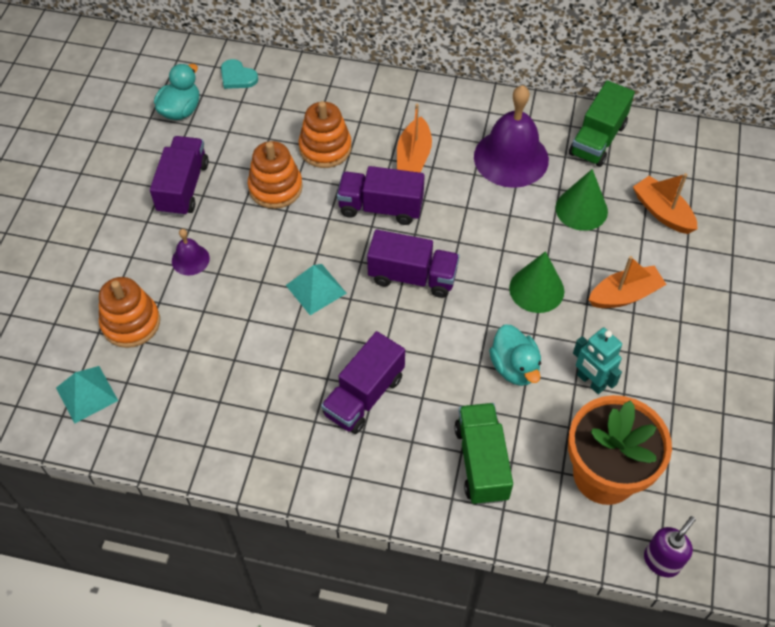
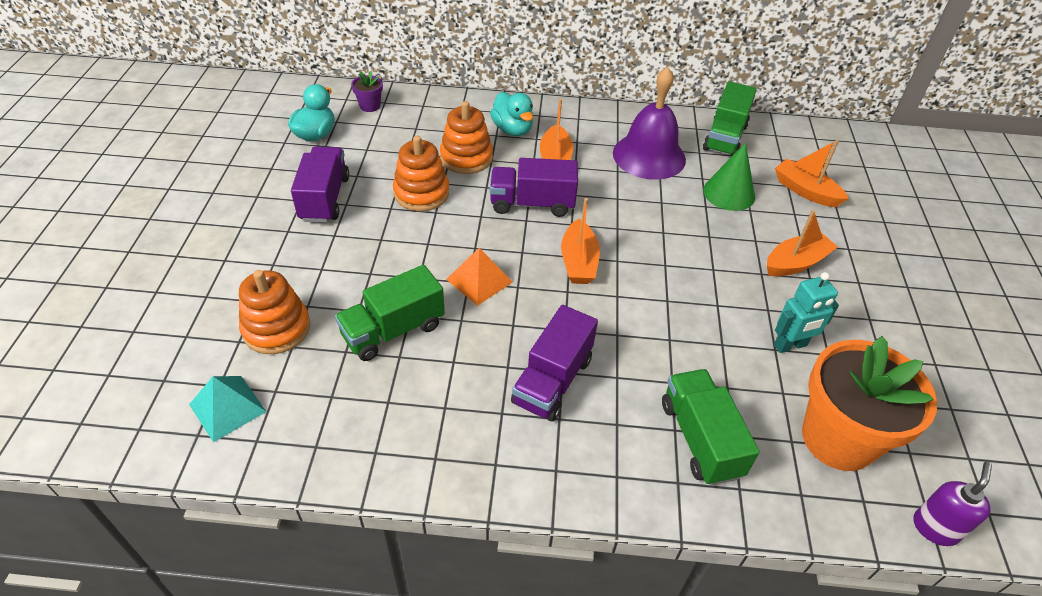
camera: 10 degrees left, 10 degrees down
(190, 259) = (339, 262): purple bell -> none
(232, 333) = (393, 330): none -> green truck
(237, 77) = (370, 106): turquoise heart -> purple flower pot
(316, 289) = (479, 280): turquoise pyramid -> orange pyramid
(412, 276) = (578, 262): purple truck -> orange boat
(514, 367) = (707, 338): turquoise duck -> turquoise duck (512, 129)
(536, 289) = (707, 264): green cone -> none
(590, 381) = (790, 345): turquoise robot -> turquoise robot turned 60 degrees counterclockwise

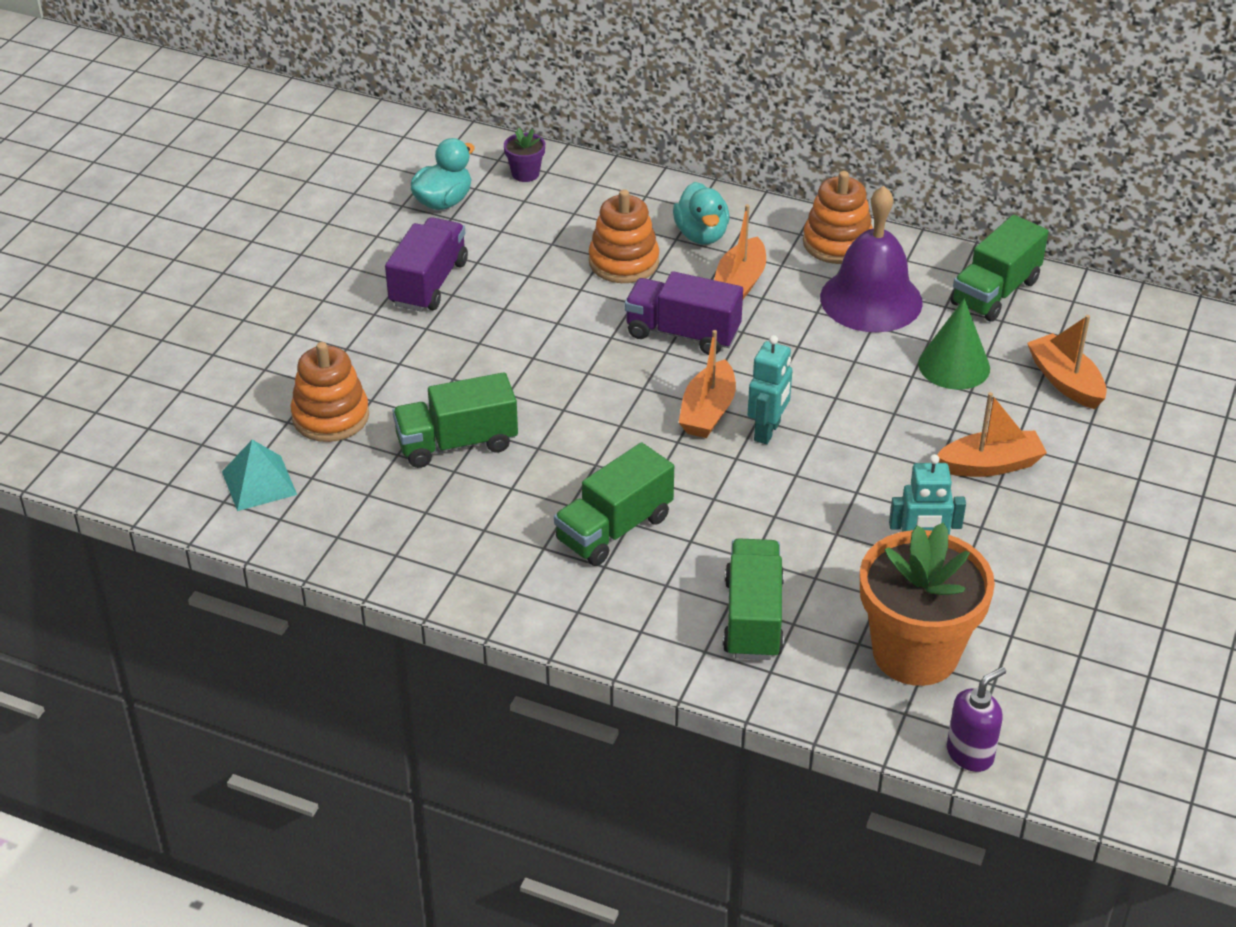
camera: 20 degrees right, 5 degrees down
(421, 193) = (548, 297): orange stacking toy -> orange stacking toy (837, 243)
(479, 280) = (577, 409): orange pyramid -> none
(552, 381) = (614, 529): purple truck -> green truck
(629, 269) = (767, 431): none -> turquoise robot

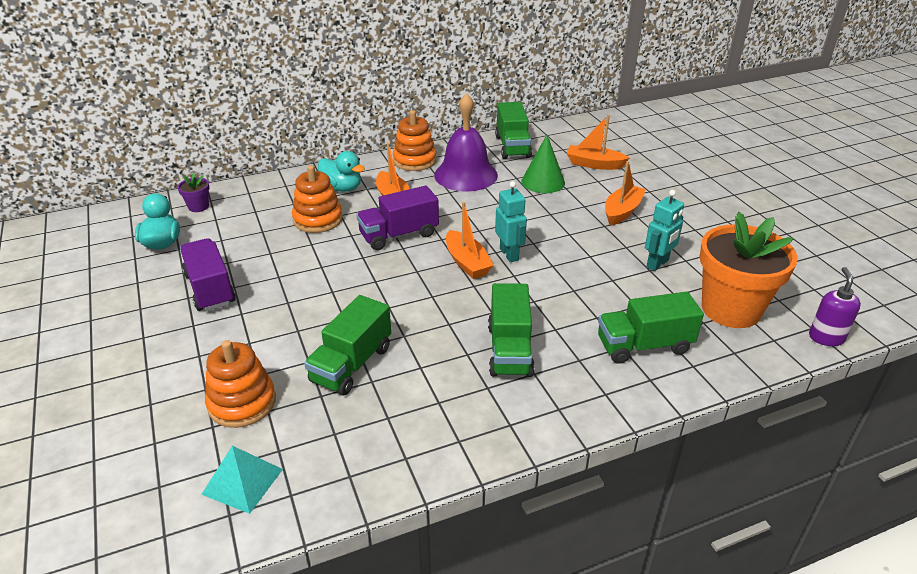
camera: 45 degrees left, 5 degrees down
(753, 618) = (644, 345): green truck -> green truck turned 60 degrees counterclockwise

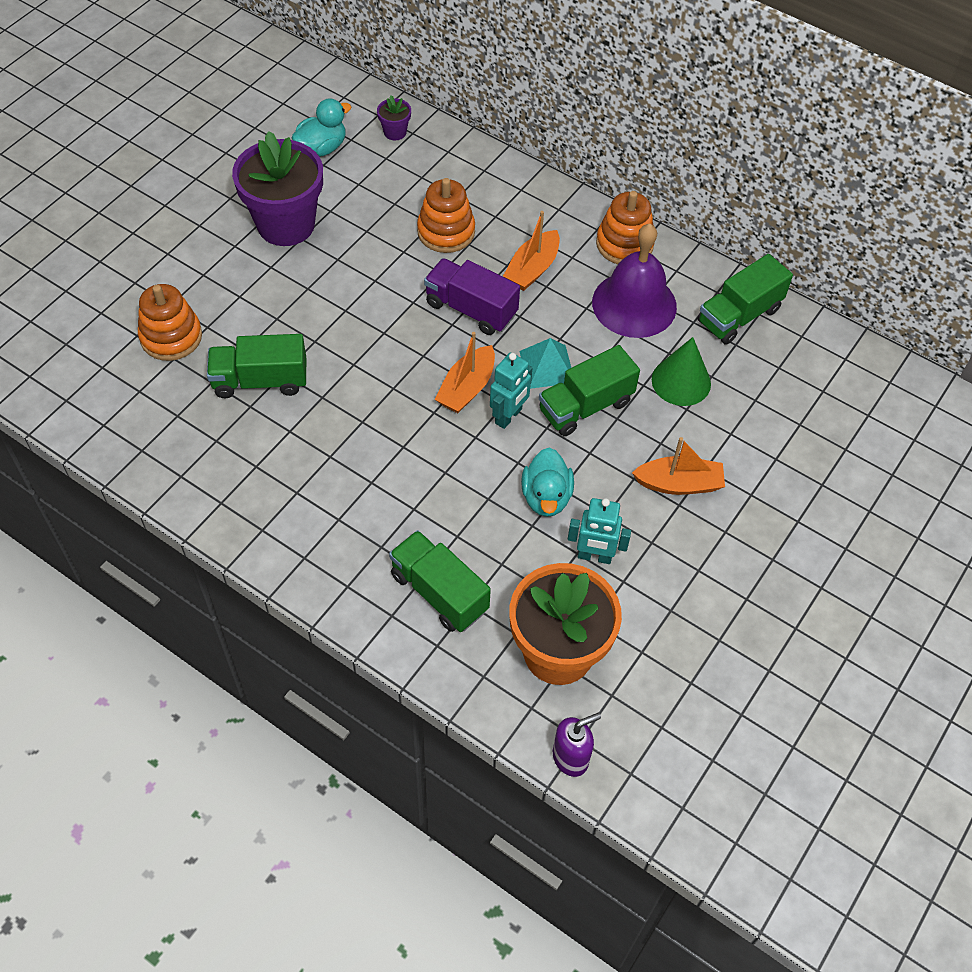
camera: 55 degrees right, 20 degrees up
(210, 289) = (286, 224): purple truck -> purple flower pot
(242, 481) = (97, 388): turquoise pyramid -> turquoise pyramid (547, 366)
(342, 188) = (517, 216): turquoise duck -> turquoise duck (546, 497)
(509, 350) = (357, 485): green truck -> green truck (585, 406)
(594, 164) = (768, 414): orange boat -> none

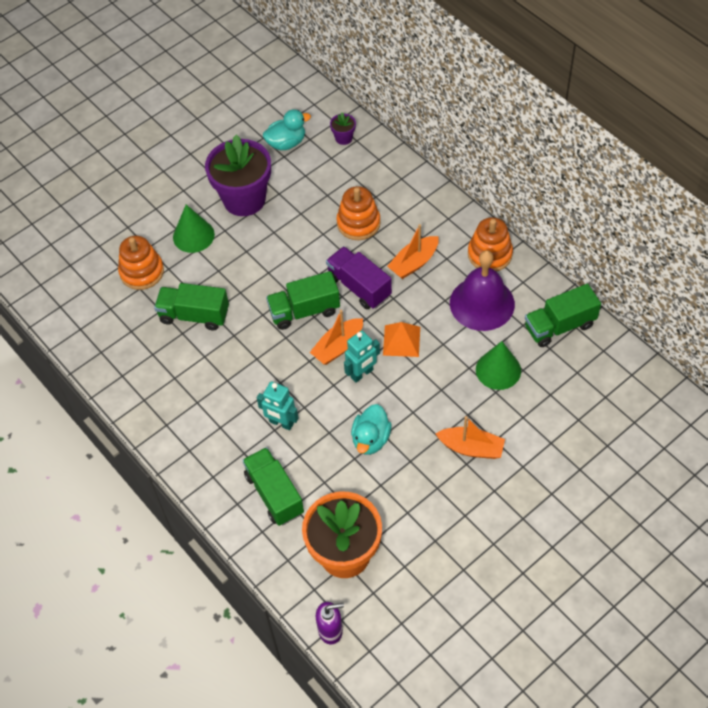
camera: 20 degrees right, 0 degrees up
(230, 280) = (193, 235): none -> green cone
(547, 366) = (401, 341): turquoise pyramid -> orange pyramid
(585, 406) = (420, 376): green truck -> green truck (304, 311)
(594, 556) = (392, 490): turquoise robot -> turquoise robot (281, 423)

